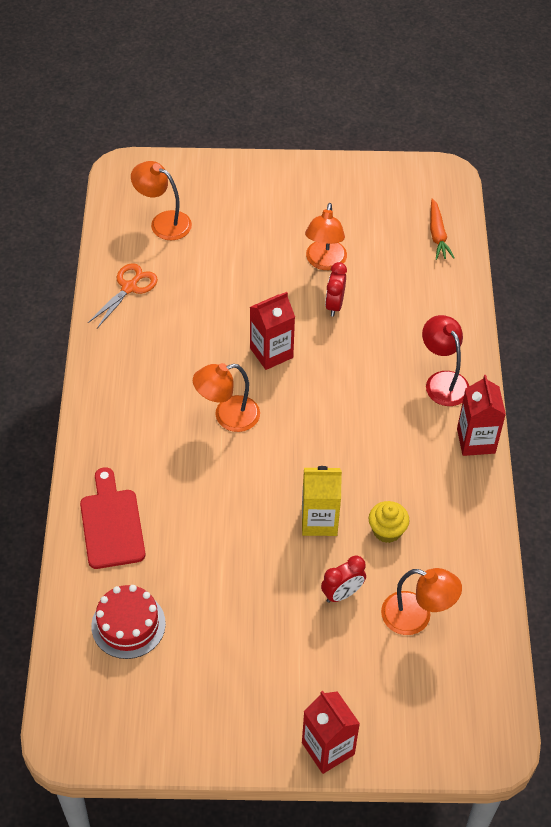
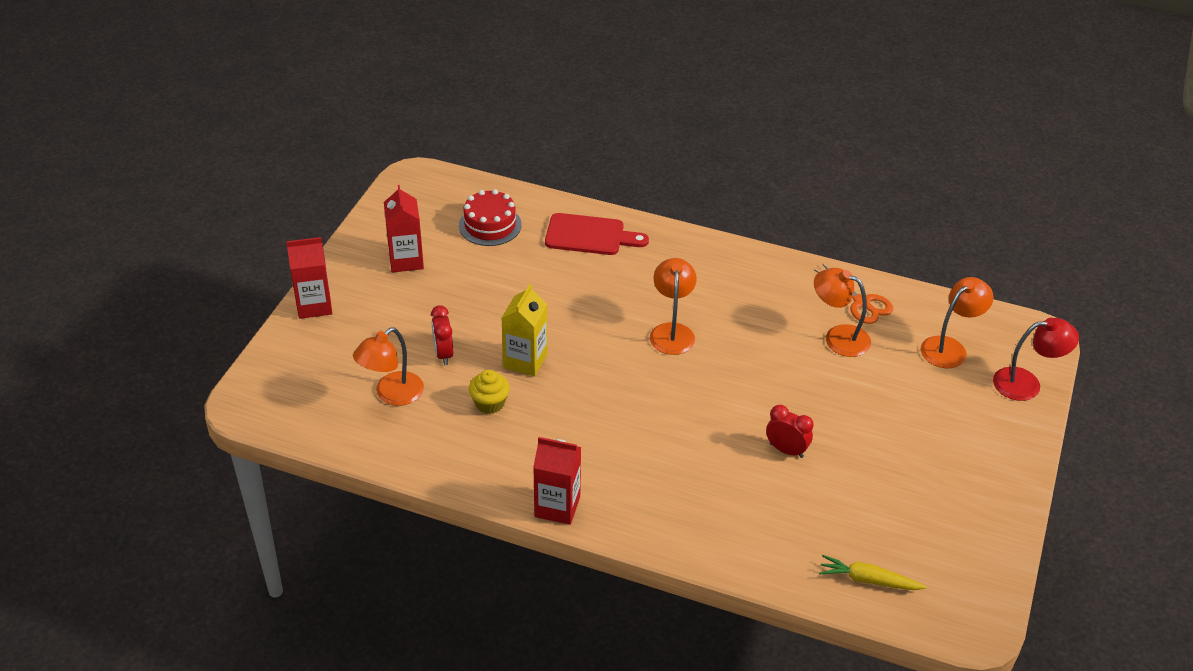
camera: 110 degrees right, 10 degrees down
(271, 353) = (738, 382): red carton -> red carton (406, 260)
(324, 262) = (853, 461): orange lamp -> orange lamp (838, 337)
(437, 235) = (868, 580): orange carrot -> yellow carrot
(442, 381) = (646, 506): red lamp -> red lamp (1026, 383)

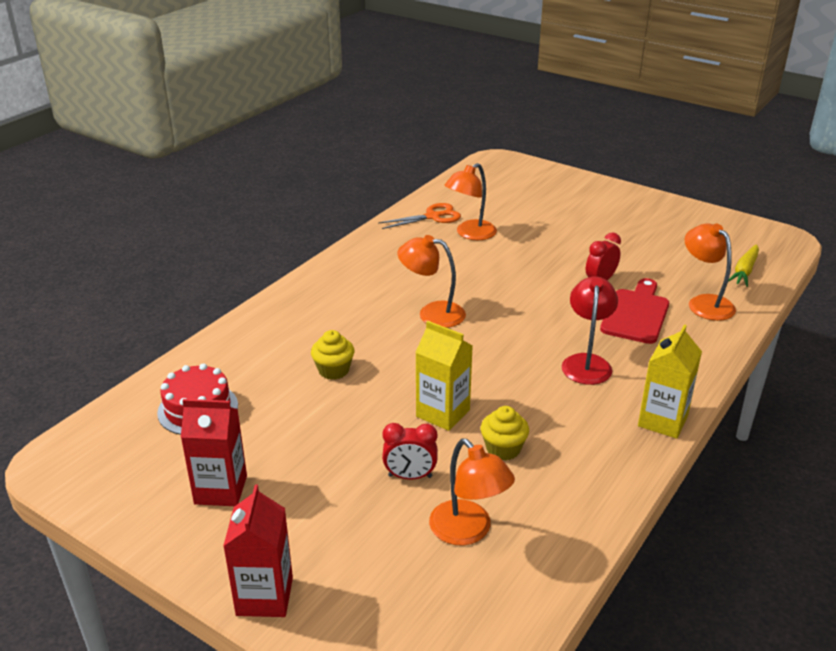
camera: 75 degrees left, 10 degrees down
(557, 506) = (662, 421): red carton -> yellow carton
(562, 286) = (333, 370): none -> yellow cupcake
(590, 235) = (262, 340): red cutting board -> red cutting board (636, 313)
(950, 347) = (498, 192): orange lamp -> orange lamp (704, 303)
(1026, 383) = (545, 174): red lamp -> red lamp (586, 362)

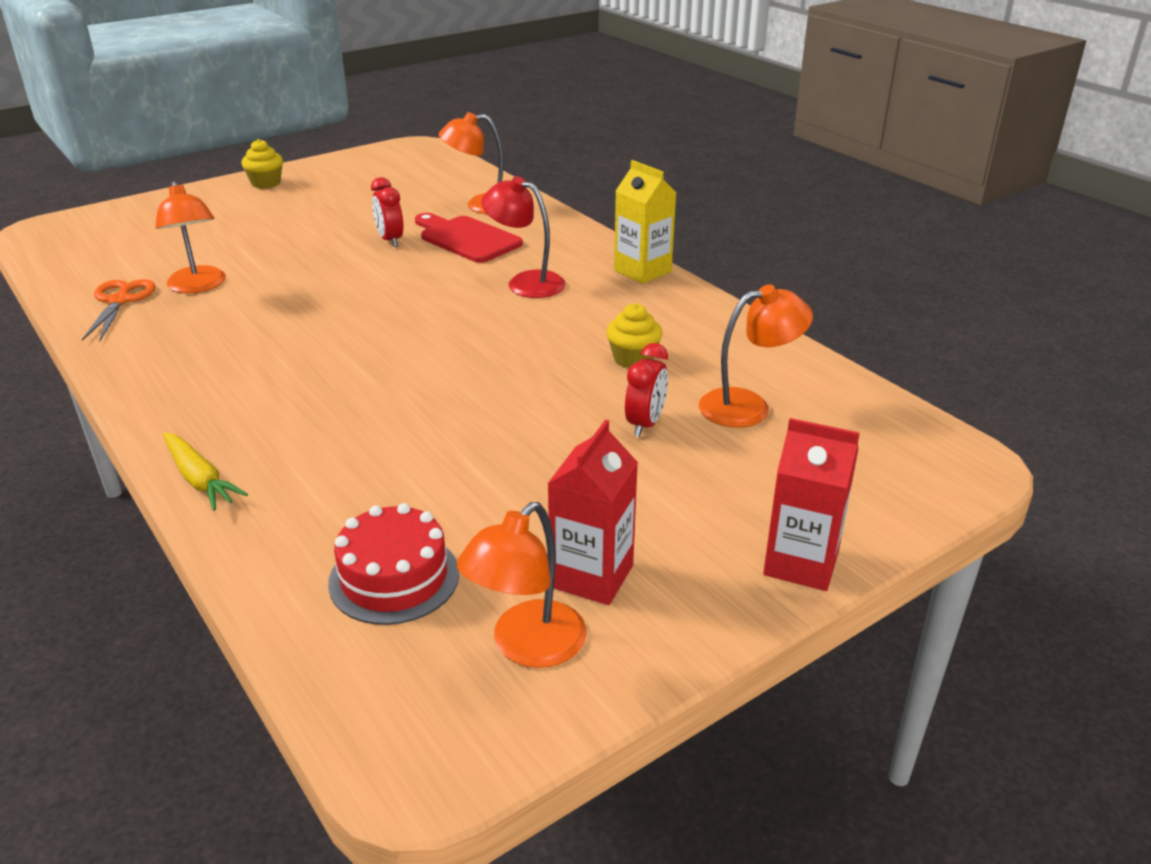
camera: 70 degrees left, 0 degrees up
(333, 370) = (402, 441): yellow cupcake -> yellow cupcake (266, 183)
(432, 313) = (347, 348): orange lamp -> orange lamp (527, 647)
(443, 413) = (549, 381): yellow carton -> none
(744, 271) = (448, 176): yellow carrot -> yellow carrot (200, 479)

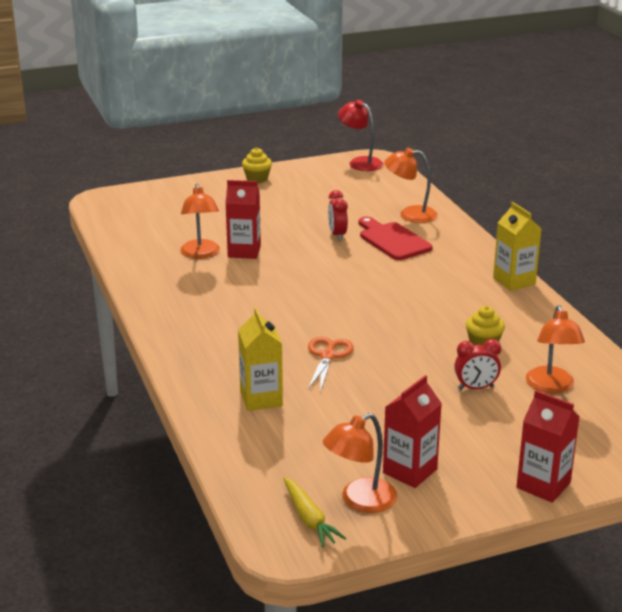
camera: 15 degrees right, 5 degrees down
(120, 301) = (149, 258): orange scissors -> orange scissors (328, 356)
(200, 479) = (188, 380): yellow carrot -> yellow carrot (309, 519)
(262, 276) = (244, 251): none -> red carton
(325, 491) = (261, 399): none -> yellow carton
(394, 578) = (292, 453): red cake -> none
(525, 282) = (425, 279): red lamp -> red lamp (360, 162)
(645, 424) = (475, 388): red clock -> red clock turned 45 degrees clockwise
(748, 406) = (551, 386): orange lamp -> orange lamp turned 90 degrees clockwise

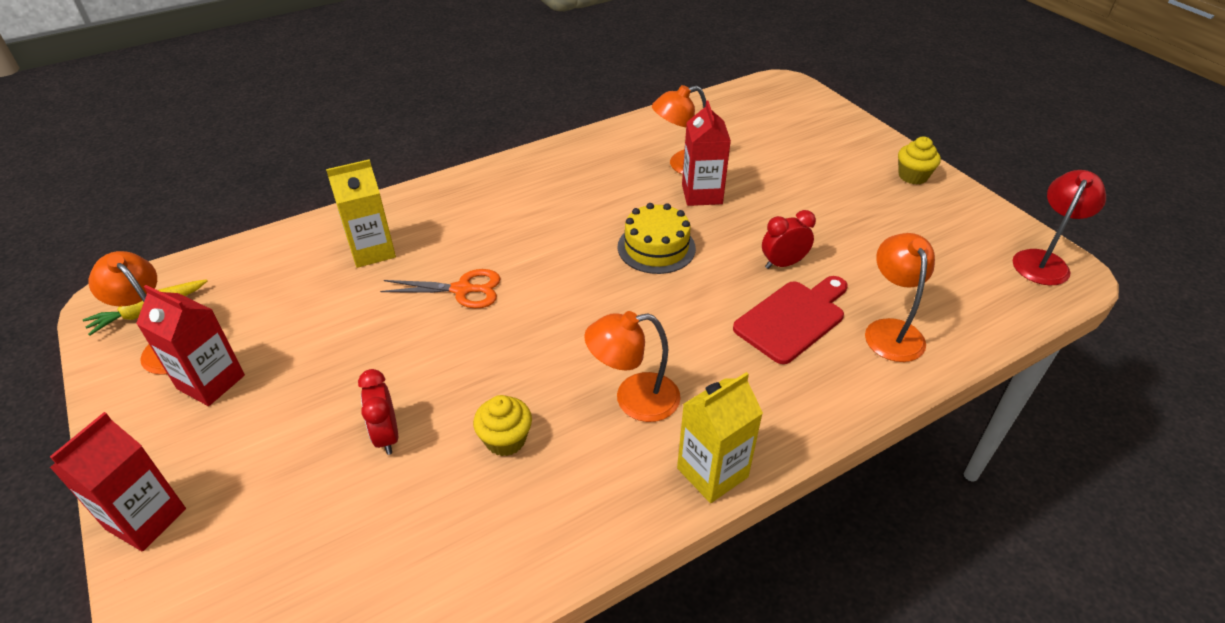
camera: 80 degrees right, 15 degrees up
(303, 275) = (656, 247): none -> yellow cake
(551, 386) = (387, 528): orange lamp -> orange lamp (634, 399)

